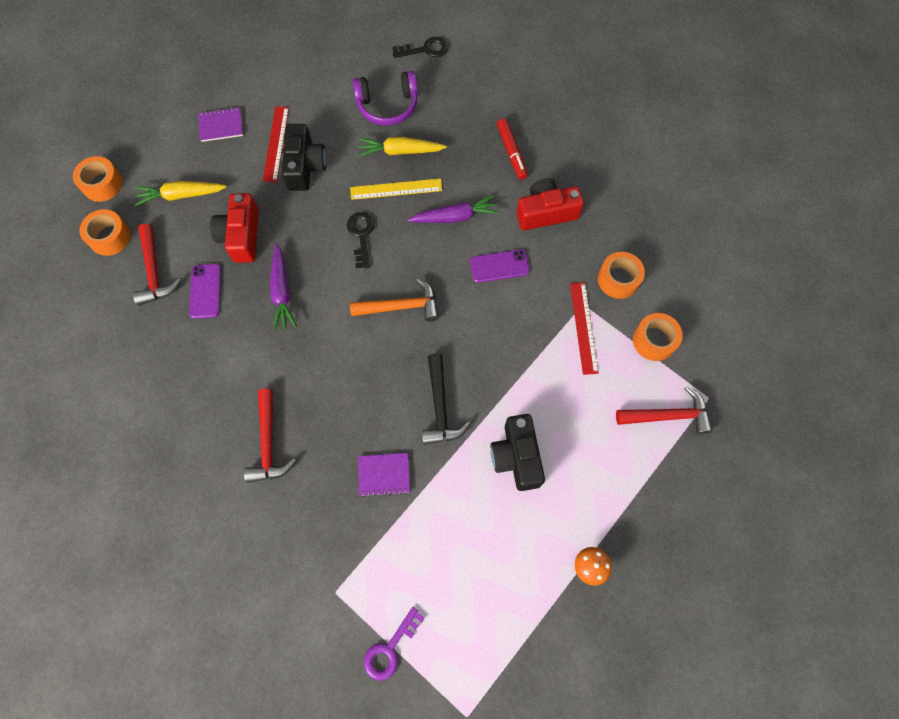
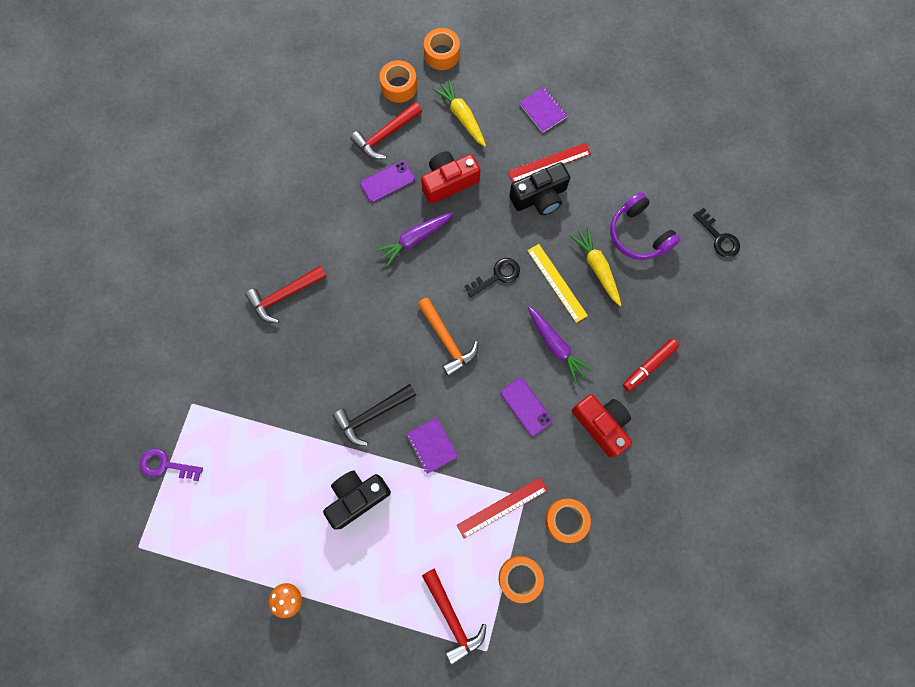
camera: 65 degrees right, 5 degrees up
(384, 475) = (296, 396): purple notebook -> purple notebook (431, 445)

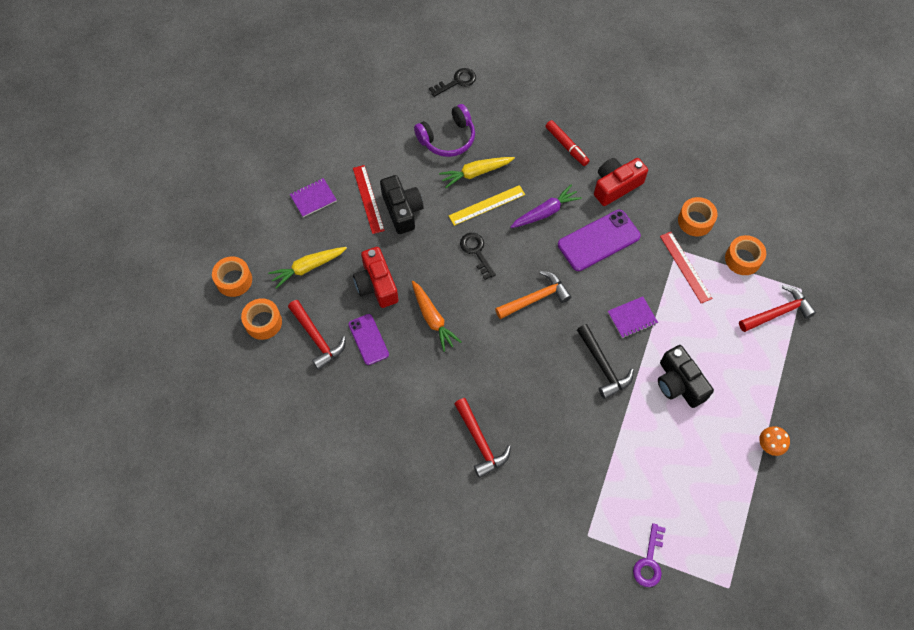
camera: 85 degrees left, 10 degrees down
(414, 239) = (433, 319): purple carrot -> orange carrot
(526, 406) = (598, 240): purple phone -> purple phone, size x1.61

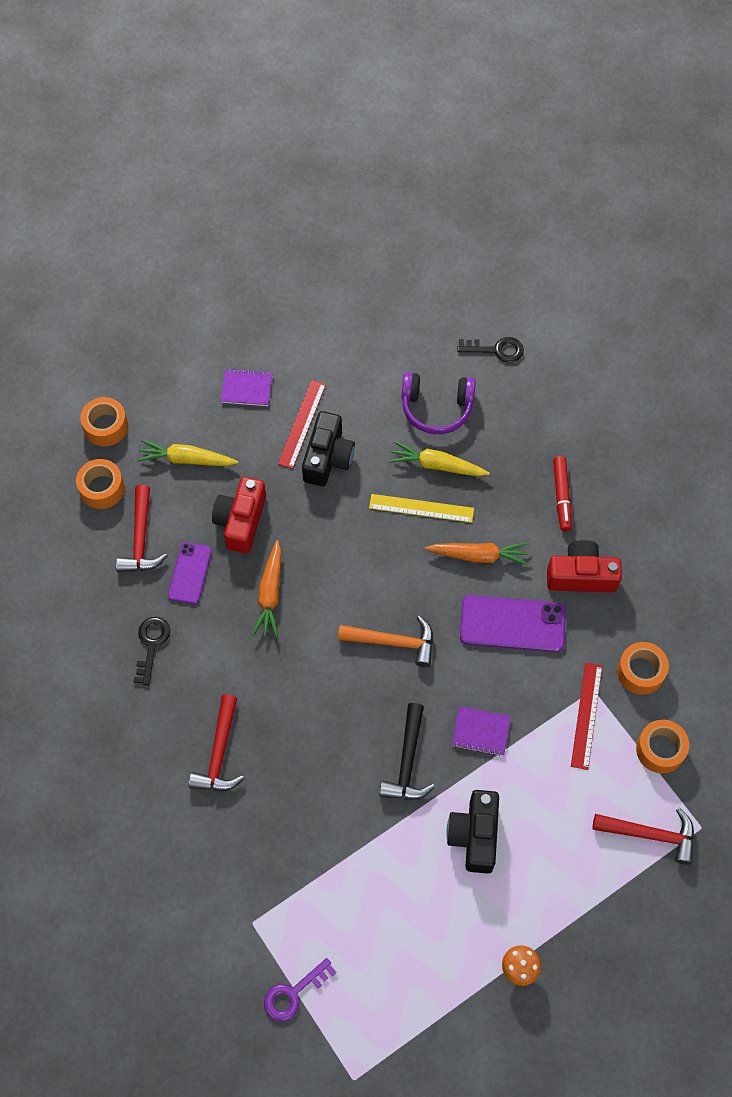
camera: 35 degrees right, 0 degrees up
(476, 252) = (370, 552): black key -> black key (151, 645)
(545, 212) = (479, 556): purple carrot -> orange carrot

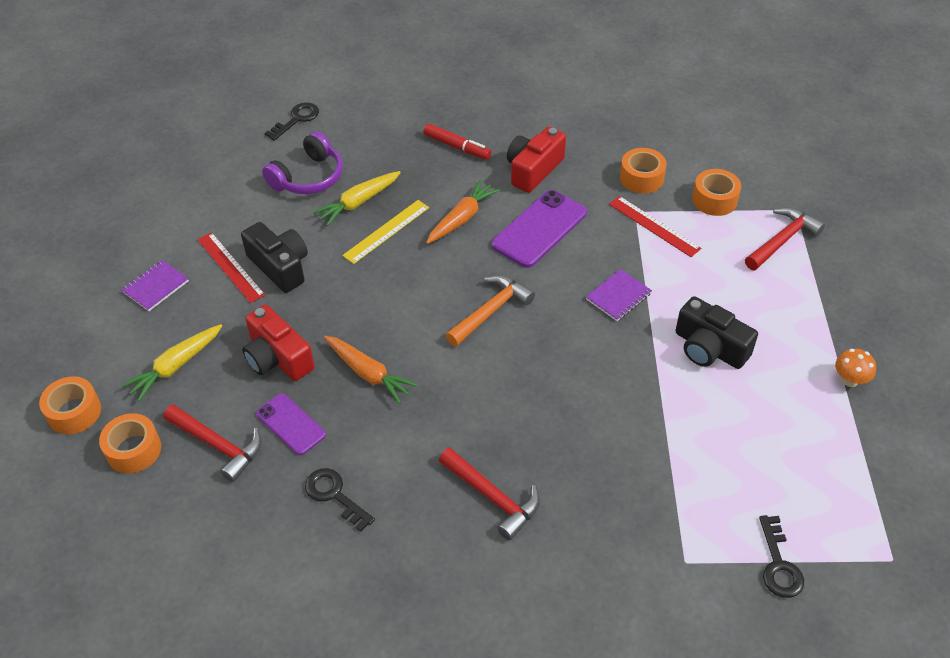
camera: 55 degrees left, 15 degrees down
(293, 993) = (779, 564): purple key -> black key
(407, 762) = (609, 359): black hammer -> none

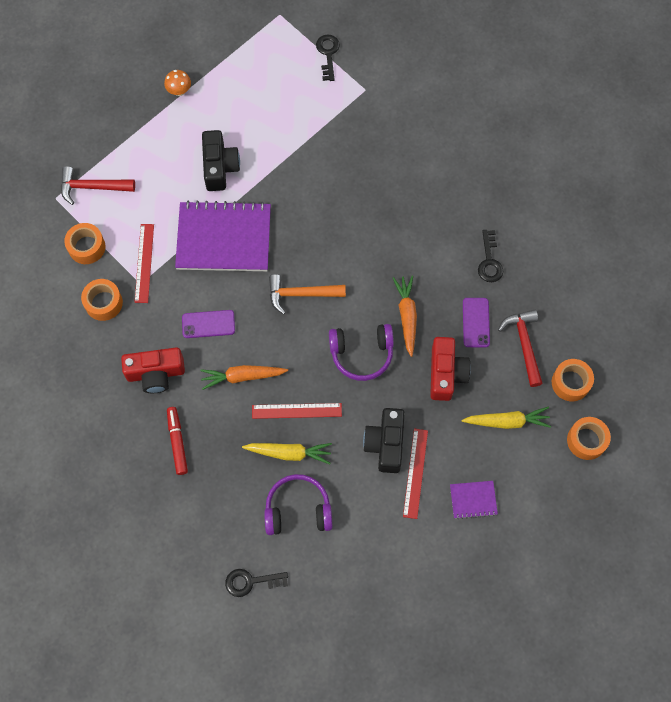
camera: 135 degrees left, 20 degrees up
(377, 311) = (361, 354): none -> purple headphones
(386, 231) = (296, 411): yellow ruler -> red ruler
(493, 497) = (416, 192): red hammer -> none
(539, 229) = (208, 324): purple phone -> purple phone, size x0.62
(618, 296) = (224, 238): purple notebook -> purple notebook, size x2.26
(779, 564) = (328, 54): black key -> black key turned 45 degrees counterclockwise

